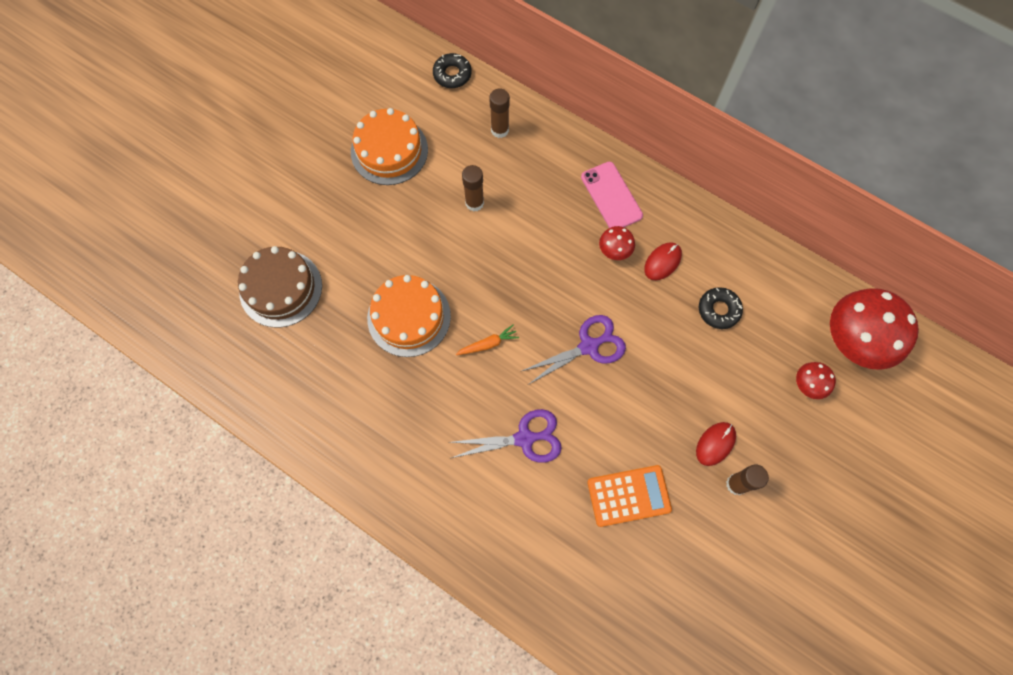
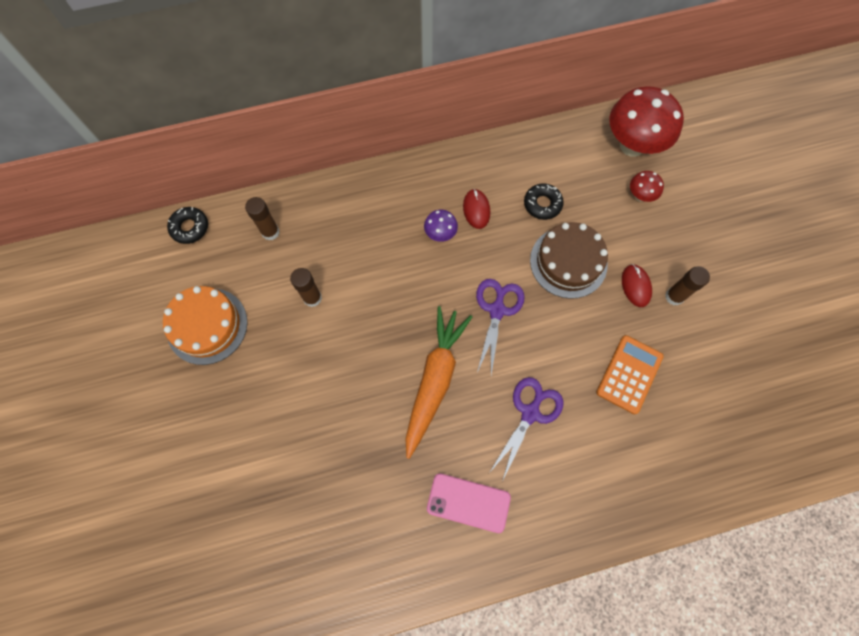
camera: 50 degrees left, 0 degrees up
(281, 288) = (244, 508): brown cake -> brown cake (568, 262)
(409, 317) = (361, 422): orange cake -> none
(488, 344) = (434, 380): orange carrot -> orange carrot, size x2.41
(611, 196) = (396, 201): pink phone -> pink phone (468, 502)
(614, 251) = (440, 234): red mushroom -> purple mushroom

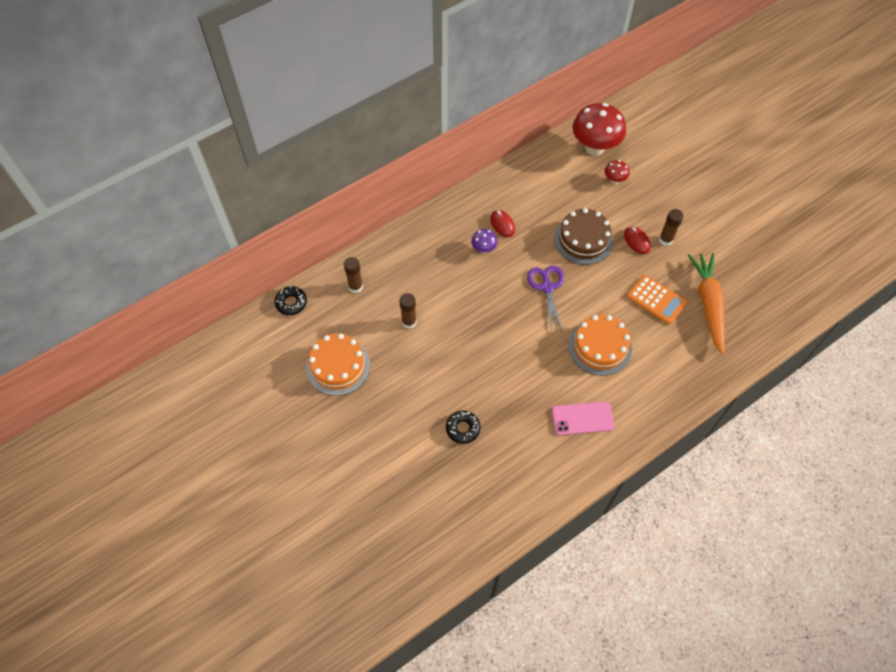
camera: 20 degrees left, 10 degrees down
(434, 380) = (523, 348): orange carrot -> orange carrot (708, 304)
(530, 413) = (600, 347): purple scissors -> orange cake
(542, 204) = (548, 206): black donut -> black donut (463, 428)
(629, 374) = (656, 300): orange calculator -> orange calculator turned 120 degrees clockwise

